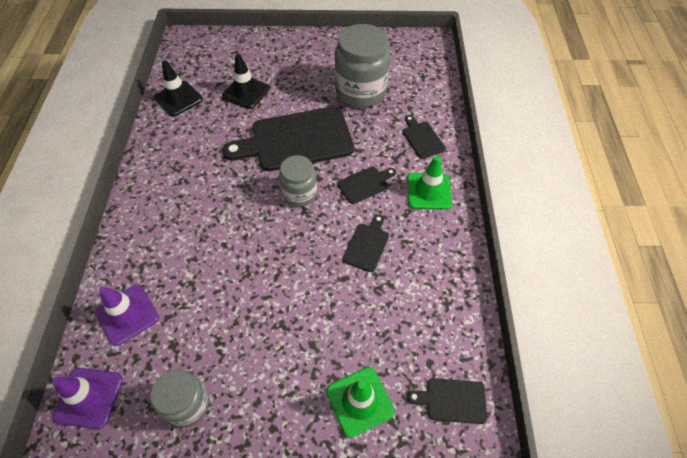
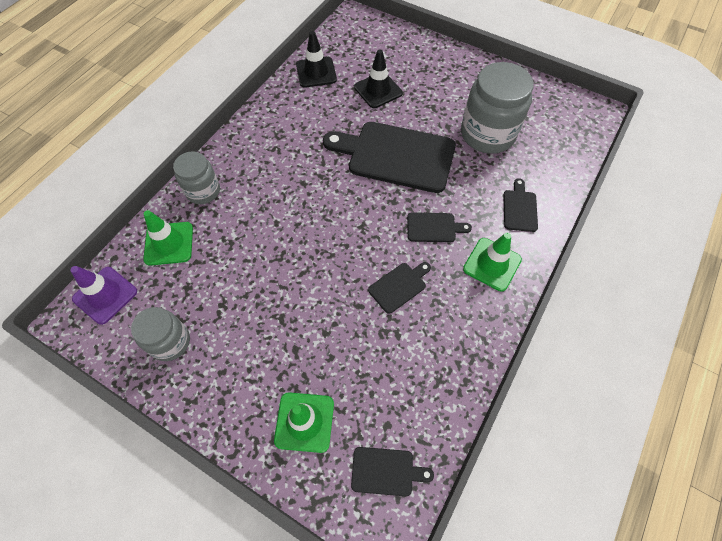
camera: 30 degrees right, 5 degrees up
(127, 314) = (169, 243): purple traffic cone -> green traffic cone
(299, 194) = (368, 208): grey jar -> grey jar (203, 191)
(452, 400) = (386, 471): black cutting board -> black cutting board turned 150 degrees clockwise

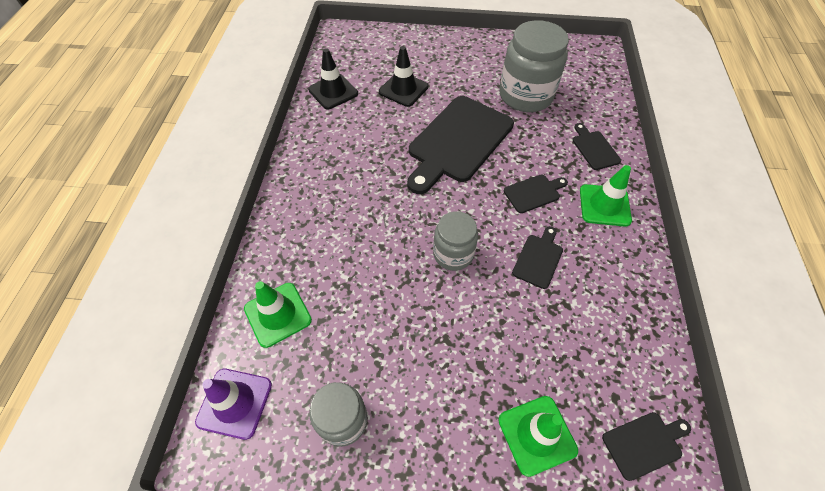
camera: 25 degrees left, 5 degrees down
(203, 191) = (284, 245): grey jar -> grey jar (453, 254)
(396, 156) = (458, 141): black cutting board -> black cutting board turned 45 degrees counterclockwise

